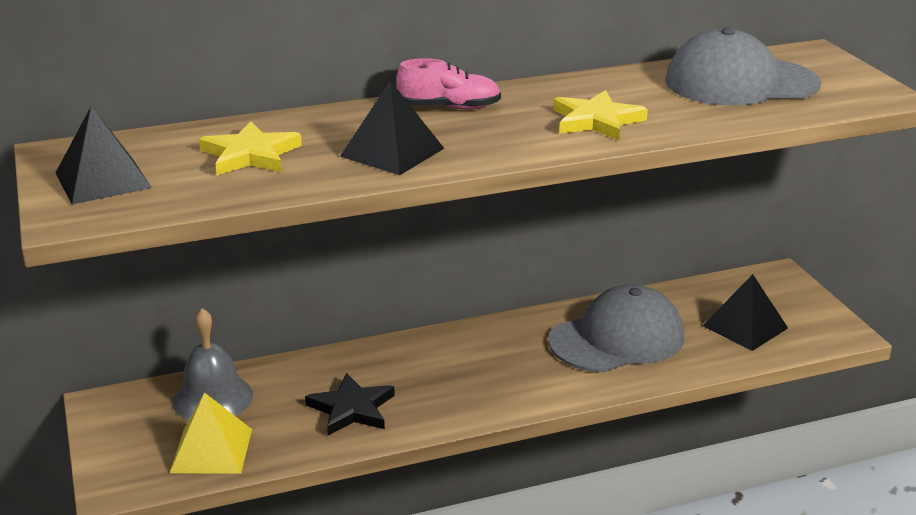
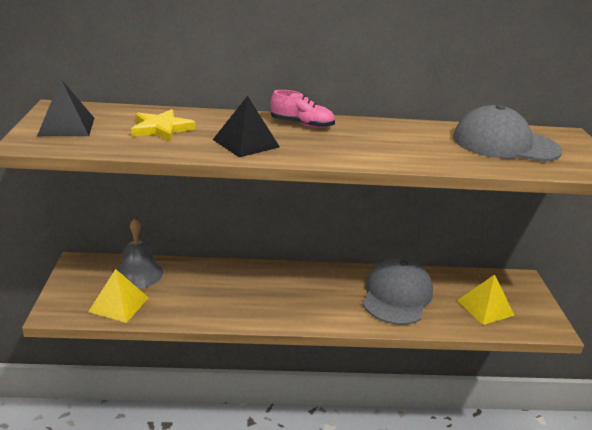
camera: 15 degrees right, 0 degrees up
(351, 409) = (212, 300): black star -> none
(596, 121) = (390, 149): yellow star -> none
(617, 338) = (396, 295): grey cap -> grey cap turned 60 degrees counterclockwise
(745, 326) = (485, 307): black pyramid -> yellow pyramid

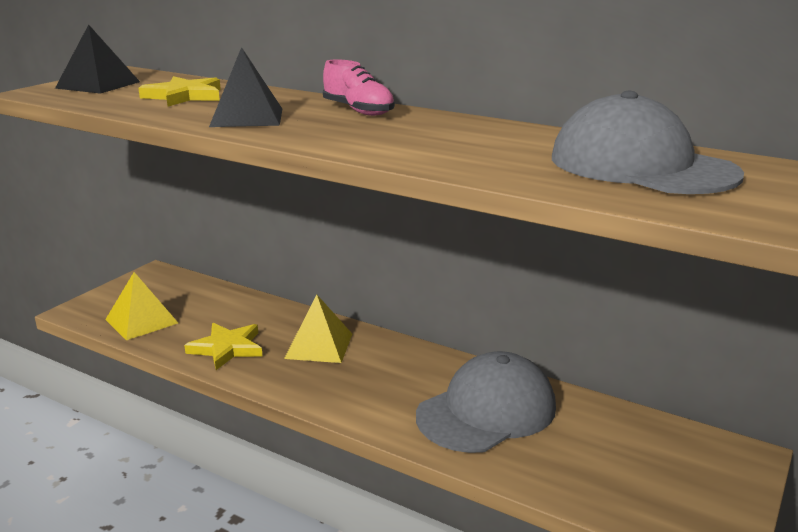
camera: 35 degrees right, 5 degrees down
(138, 273) = (198, 297): grey bell -> none
(206, 305) = (227, 348): none -> yellow star
(485, 307) = (618, 472): yellow pyramid -> yellow pyramid (319, 346)

